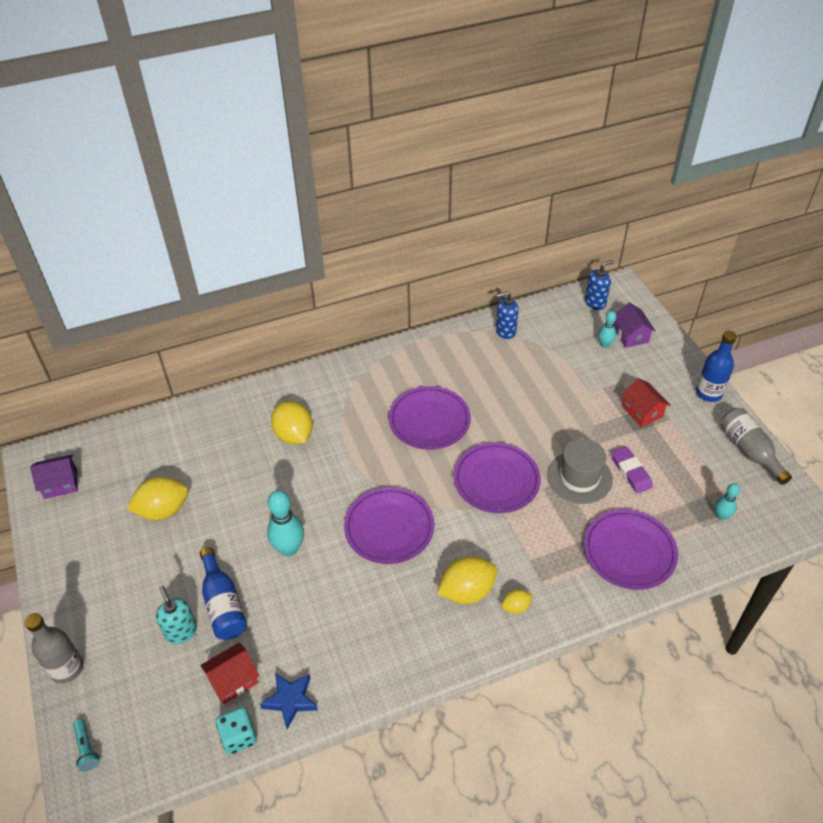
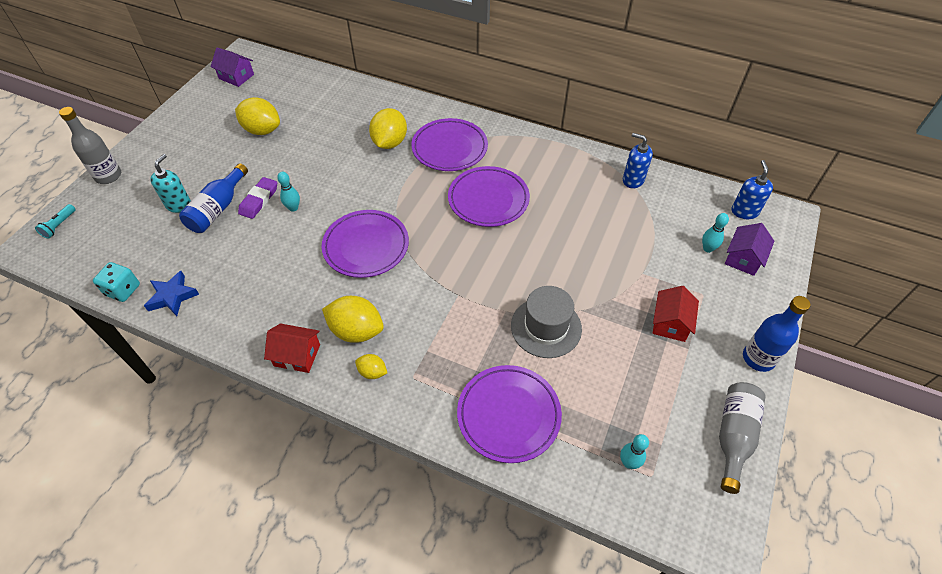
camera: 45 degrees right, 5 degrees up
(233, 680) = (164, 256): red house -> red house (297, 355)
(289, 549) = (293, 208): turquoise bowling pin -> turquoise bowling pin, size x0.57
(496, 480) = (479, 276): purple plate -> purple plate (449, 148)
(595, 302) = (744, 211): blue soap dispenser -> blue soap dispenser turned 105 degrees counterclockwise
(630, 472) = (594, 359): purple eraser -> purple eraser (259, 200)

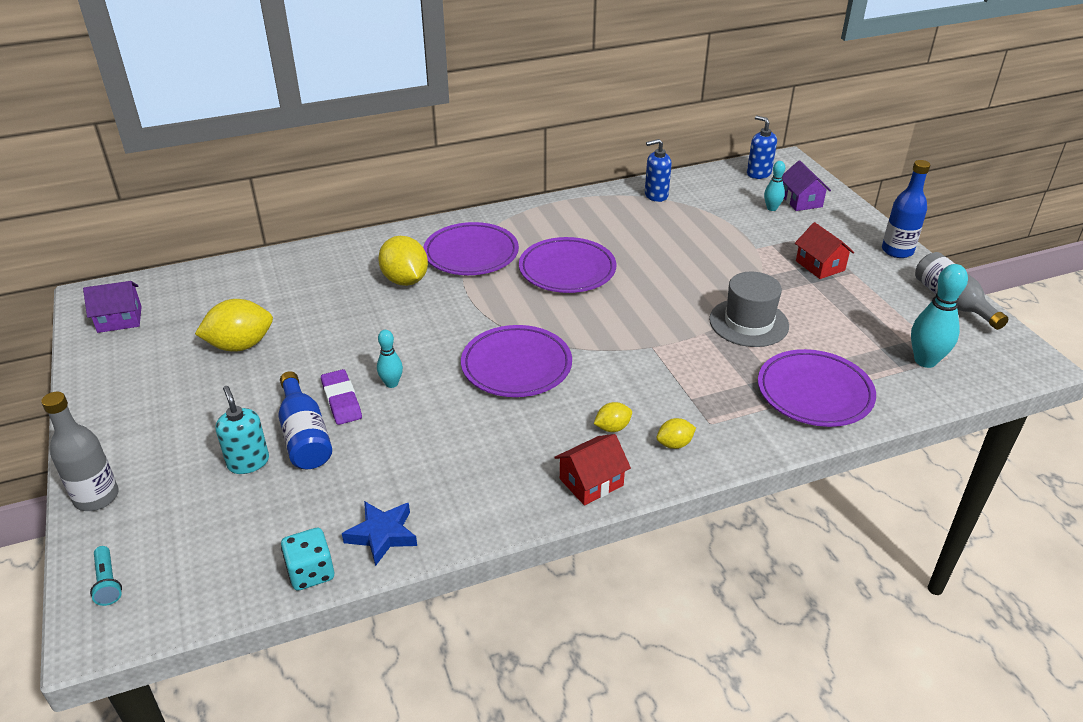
camera: 45 degrees left, 15 degrees down
(356, 331) = (612, 428): yellow lemon -> yellow lemon, size x0.52
(628, 462) = (925, 361): turquoise bowling pin -> turquoise bowling pin, size x1.75

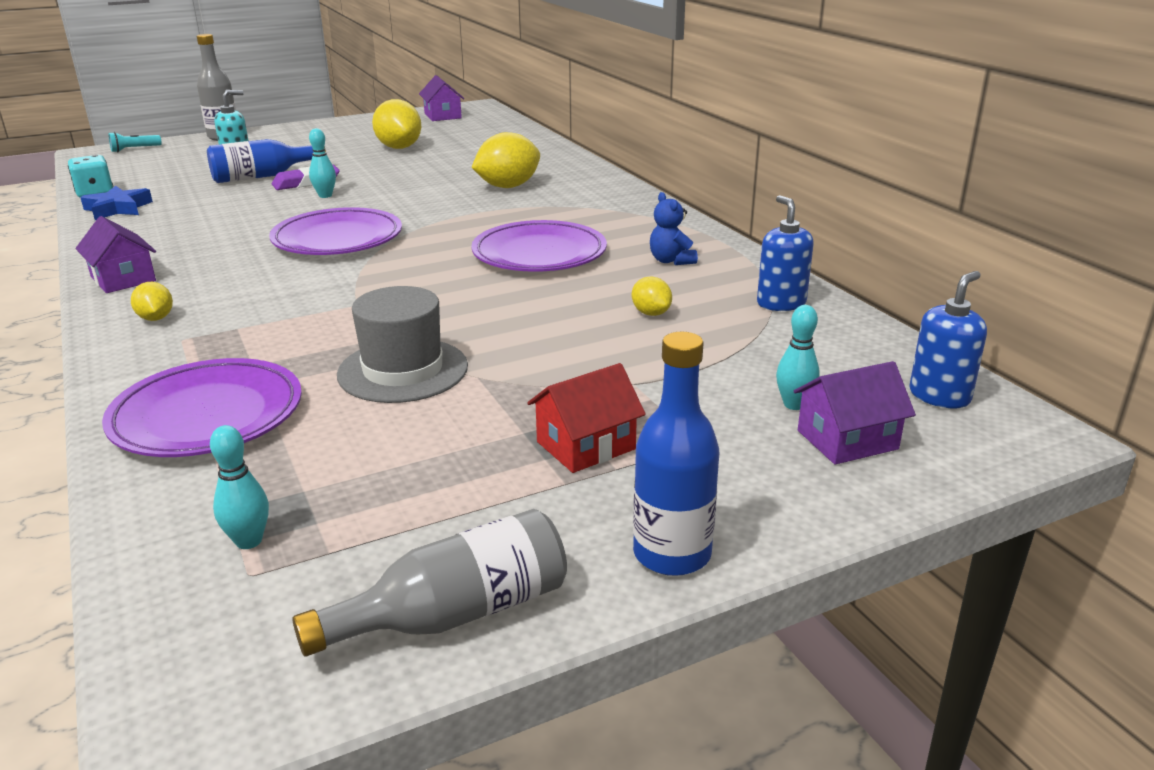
camera: 85 degrees right, 10 degrees down
(471, 254) = (568, 208): purple plate -> none
(587, 222) = (671, 261): none -> blue teddy bear
(591, 482) = (123, 279): red house -> purple house
(612, 428) = (205, 286): yellow lemon -> yellow lemon (651, 313)
(925, 361) = (249, 541): turquoise bowling pin -> turquoise bowling pin, size x0.57

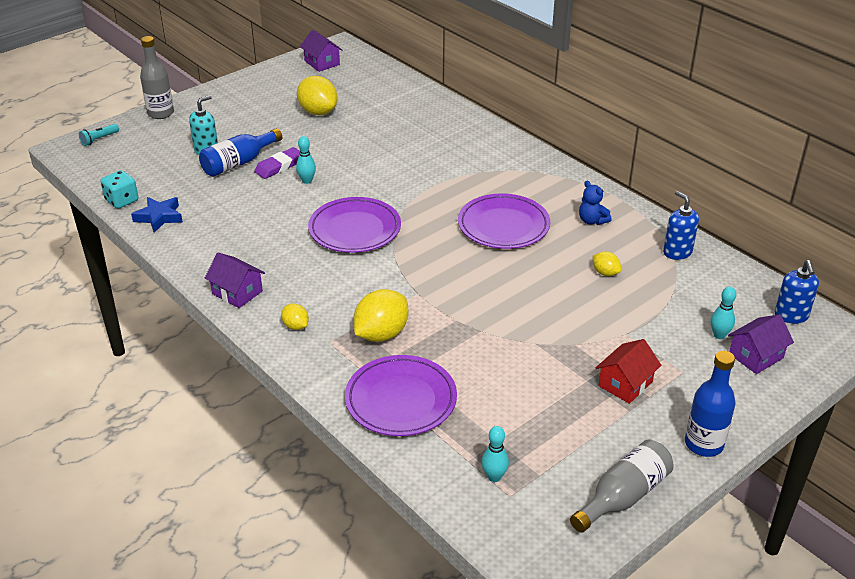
camera: 15 degrees left, 10 degrees up
(403, 370) = (488, 345): grey hat -> none
(508, 186) = (435, 153): yellow lemon -> yellow lemon (381, 334)
(939, 396) = (791, 316): blue soap dispenser -> blue soap dispenser turned 150 degrees clockwise

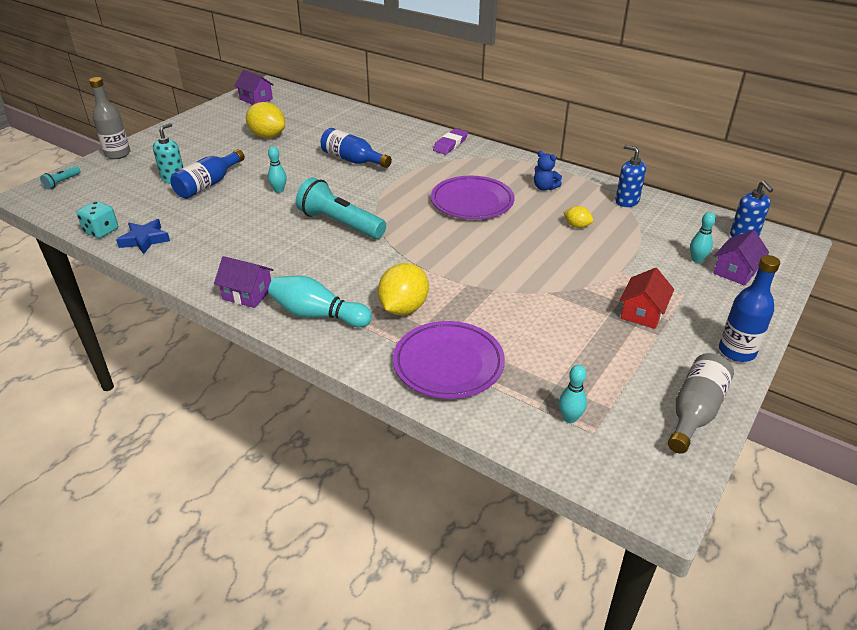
camera: 15 degrees left, 0 degrees up
(279, 166) = (248, 182): purple eraser -> purple eraser (450, 144)
(295, 326) = (317, 315): yellow lemon -> turquoise bowling pin
(355, 229) = (340, 223): purple plate -> turquoise flashlight
(397, 155) = (353, 160): none -> blue bottle

